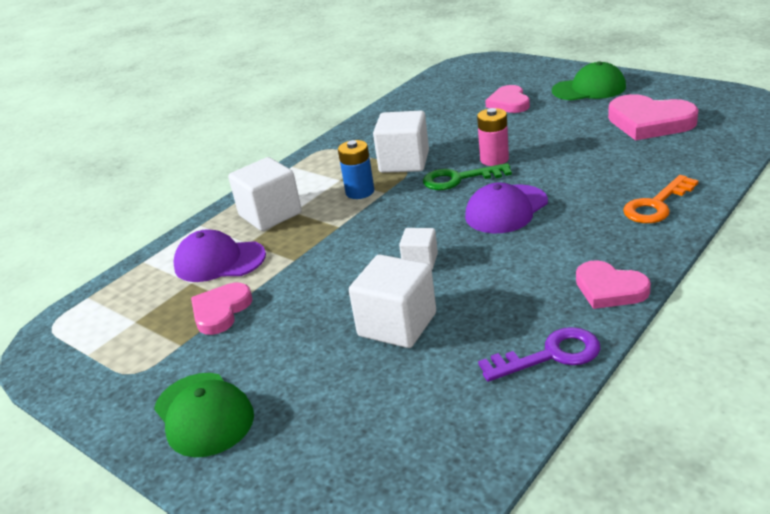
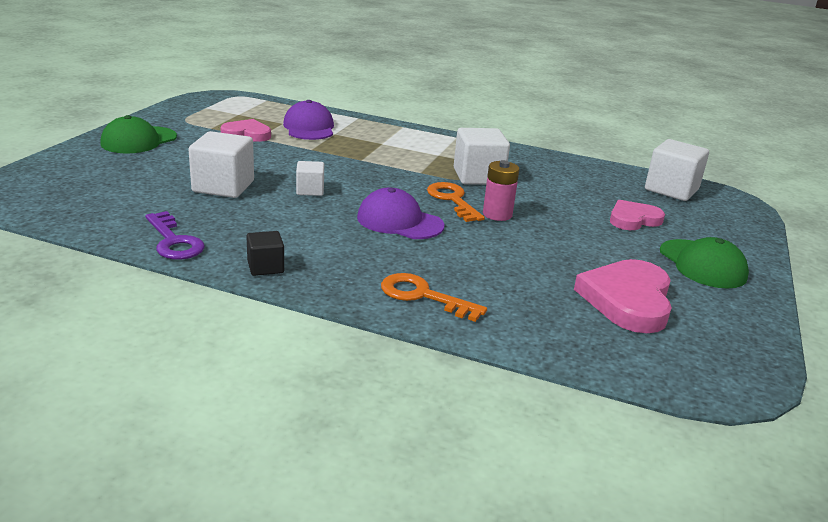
camera: 65 degrees right, 5 degrees down
(270, 214) = (376, 136): white cube -> white cube (671, 190)
(360, 192) = (418, 163): blue battery -> none
(459, 179) = (452, 200): green key -> orange key
(609, 289) = (265, 267): pink heart -> black cube

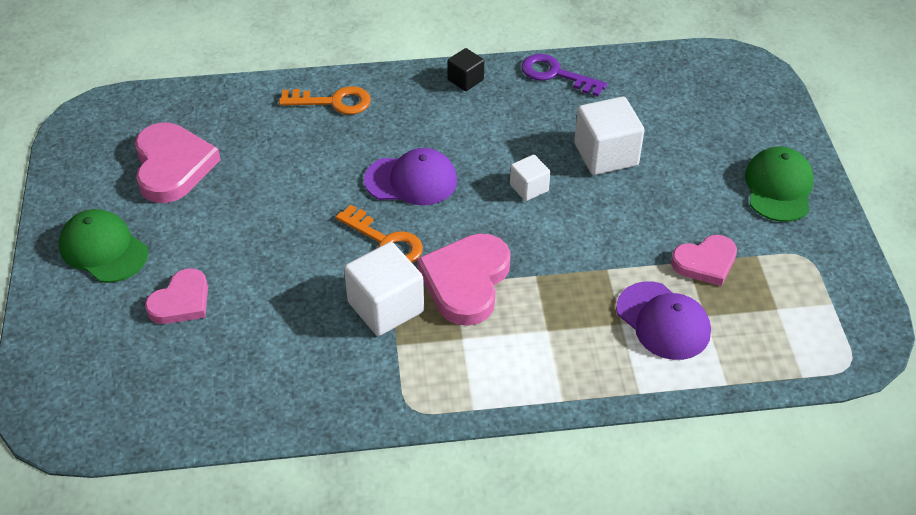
camera: 155 degrees right, 20 degrees up
(411, 170) = (466, 281): none -> pink heart
(497, 214) = (328, 237): pink battery -> none
(671, 190) = (138, 405): white cube -> none

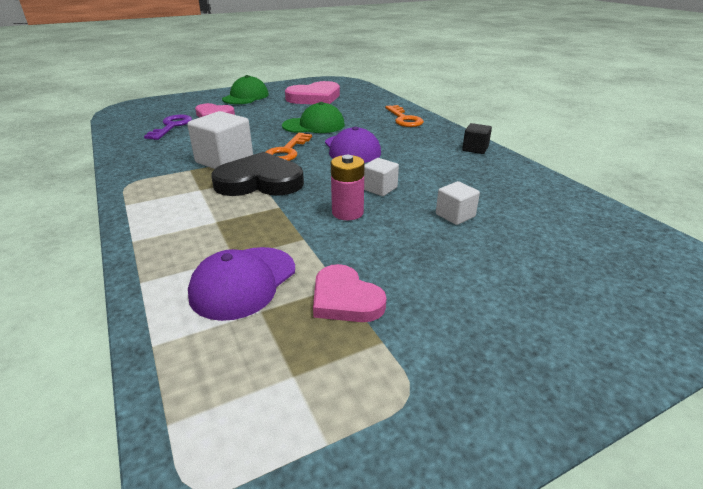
camera: 70 degrees right, 15 degrees down
(466, 281) = (260, 181): pink heart -> black heart
(555, 74) = (529, 178): purple key -> purple key (172, 126)
(570, 226) = (347, 212): none -> pink battery
(606, 154) = (455, 215): white cube -> white cube, size x0.56
(779, 187) = (524, 344): green cap -> green cap (314, 125)

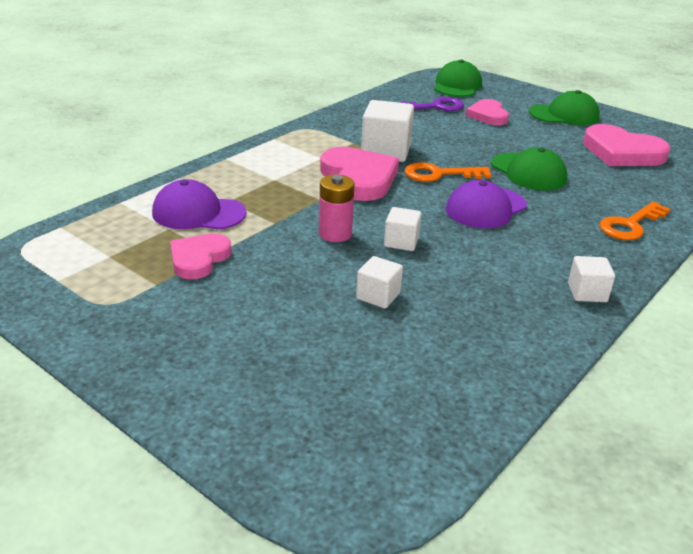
camera: 65 degrees right, 0 degrees up
(147, 111) = (457, 86): none -> green cap
(260, 181) = (359, 178): black heart -> pink heart
(475, 149) = (587, 293): black cube -> white cube

